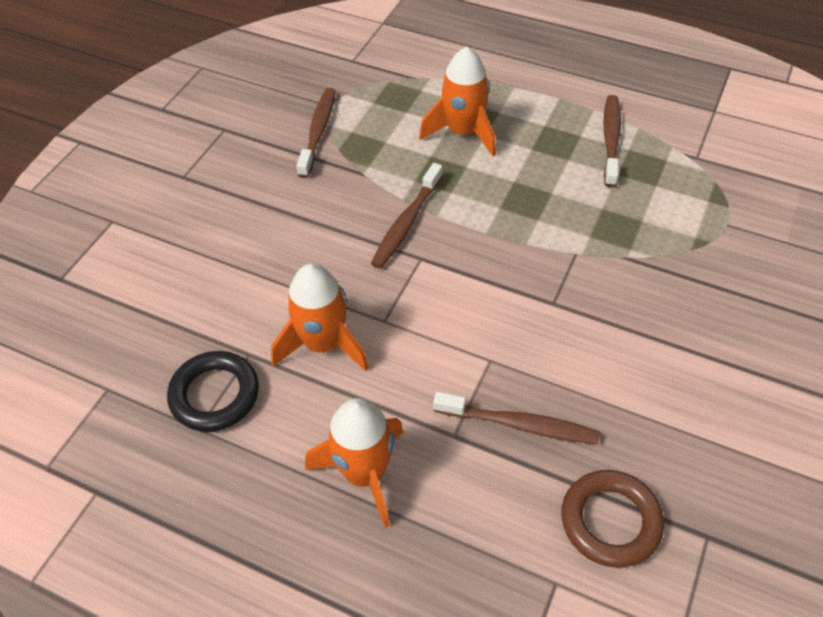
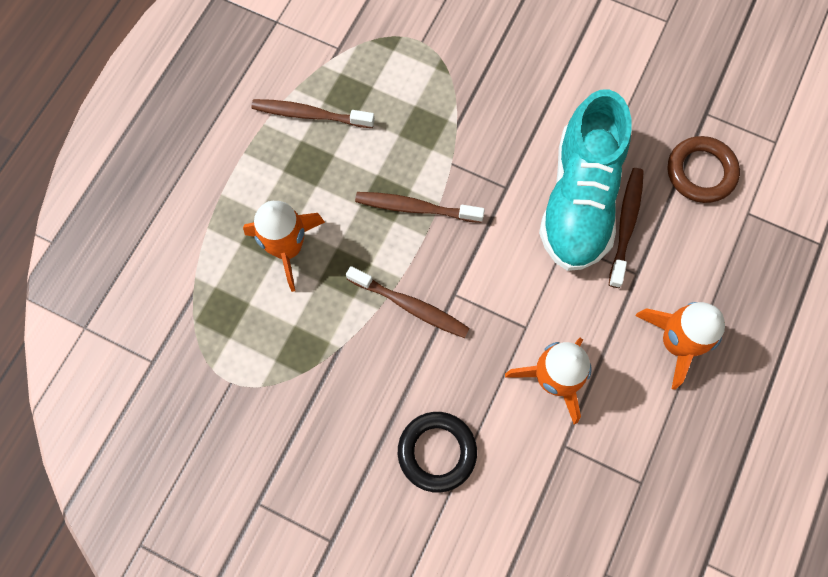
camera: 90 degrees left, 20 degrees up
(215, 395) = (608, 472): black ring -> black ring (437, 452)
(318, 132) = (273, 396): brown toothbrush -> brown toothbrush (416, 208)
(548, 374) = (579, 199): none -> turquoise shoe

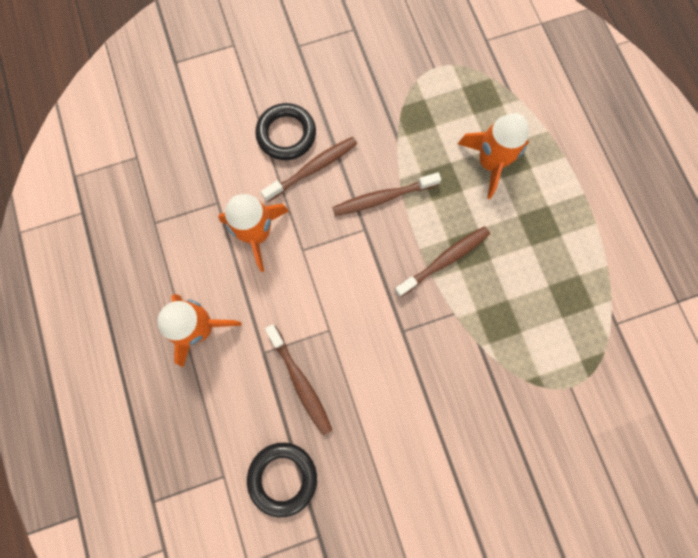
camera: 135 degrees right, 5 degrees up
(310, 115) = (576, 257): brown toothbrush -> brown toothbrush (312, 169)
(579, 199) = (347, 370): turquoise shoe -> none
(701, 172) = (282, 477): brown ring -> black ring

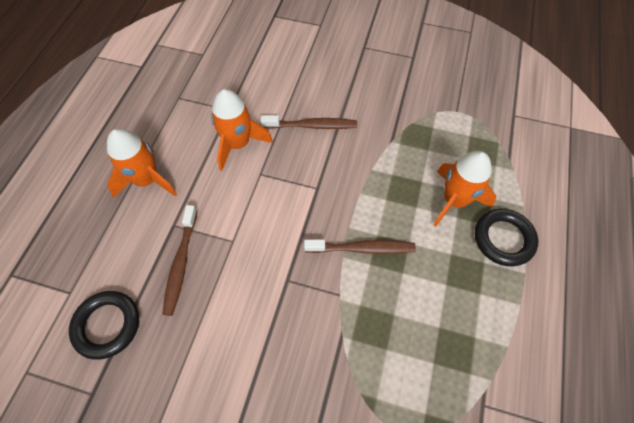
camera: 35 degrees right, 15 degrees down
(286, 134) = (311, 94): black ring -> black ring (503, 239)
(383, 197) = (349, 175): brown toothbrush -> none

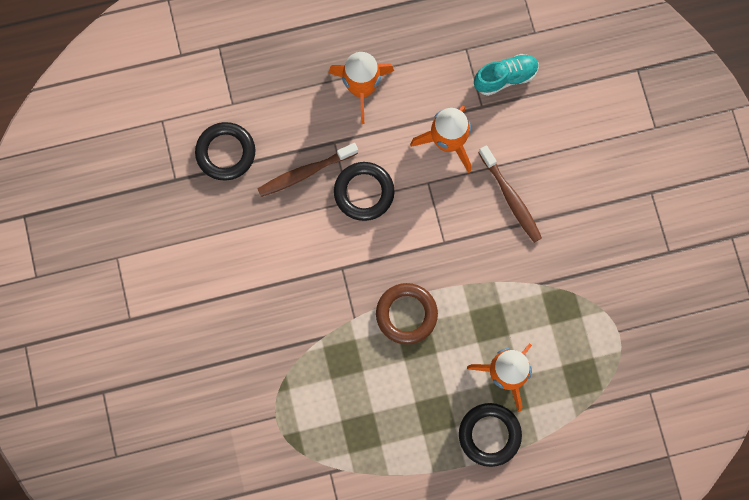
camera: 60 degrees right, 15 degrees up
(219, 85) = (505, 78): none -> turquoise shoe
(233, 225) = (364, 192): none -> black ring
(361, 248) = (406, 314): brown toothbrush -> brown ring

